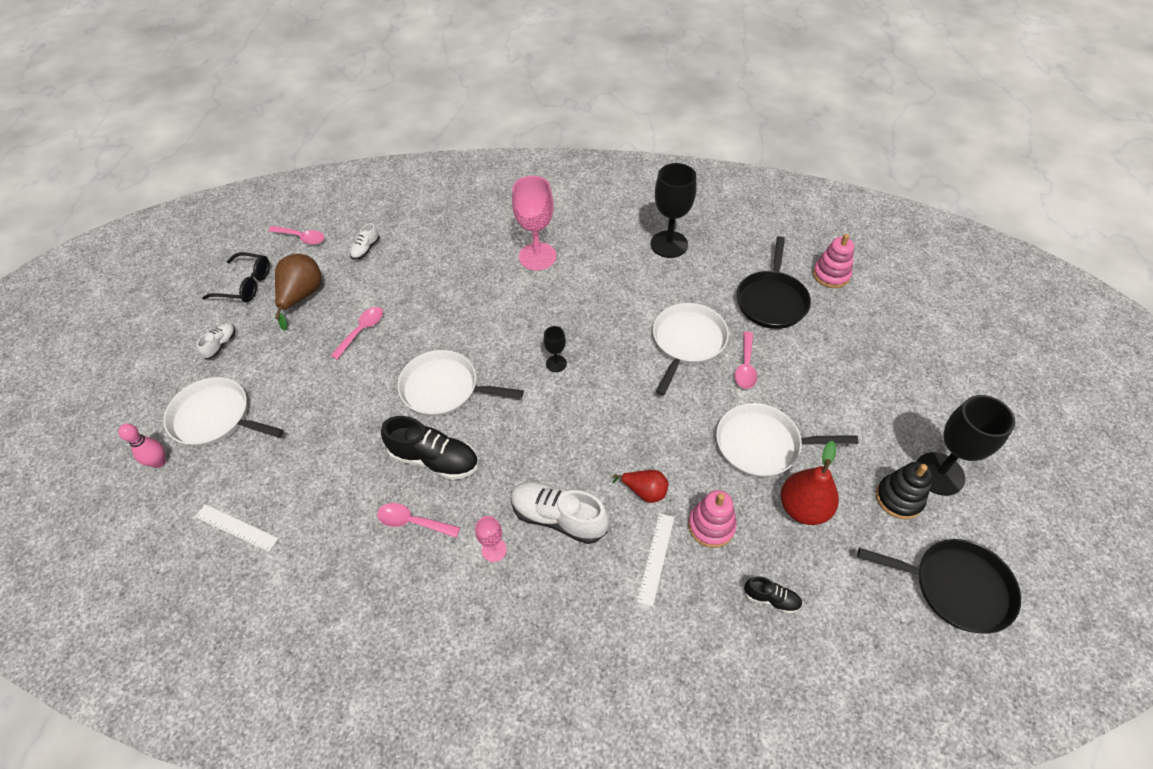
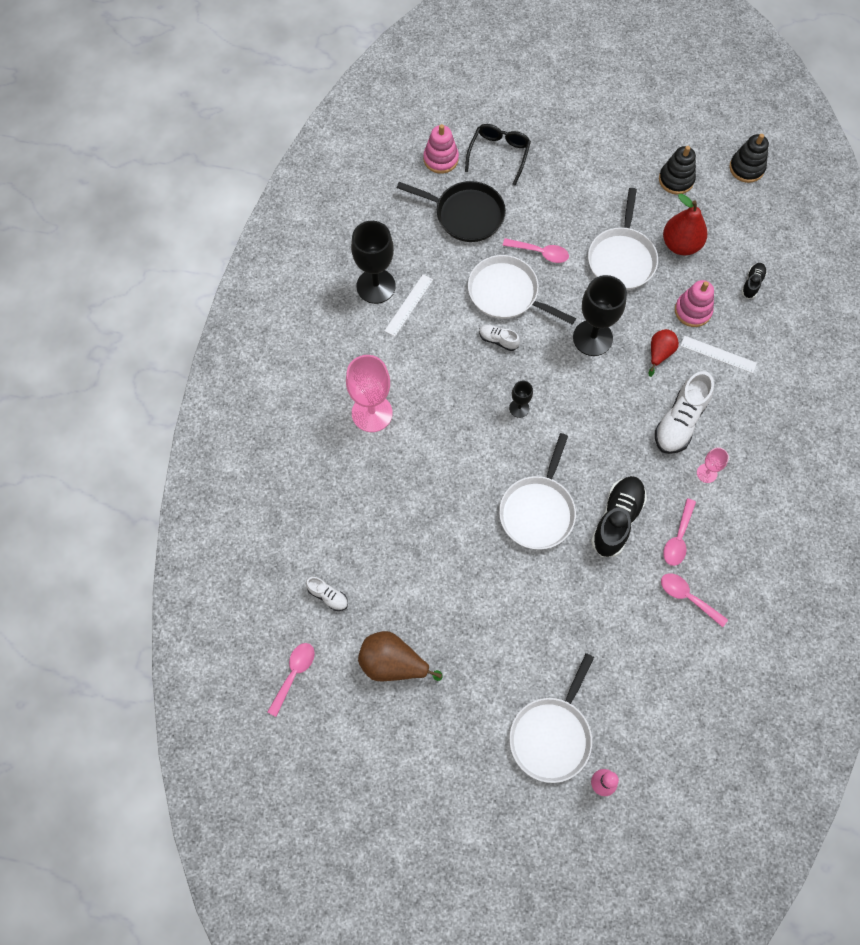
camera: 85 degrees left, 15 degrees up
(221, 345) = (453, 746): white shoe -> white shoe (498, 340)
(236, 527) = (676, 694): white ruler -> white ruler (409, 305)
(245, 284) = (363, 732): black glasses -> black glasses (499, 154)
(362, 331) = (453, 594): pink spoon -> pink spoon (688, 597)
(939, 474) = (657, 147): black goblet -> black goblet (592, 338)
(956, 587) = (746, 168): black pan -> black stacking toy

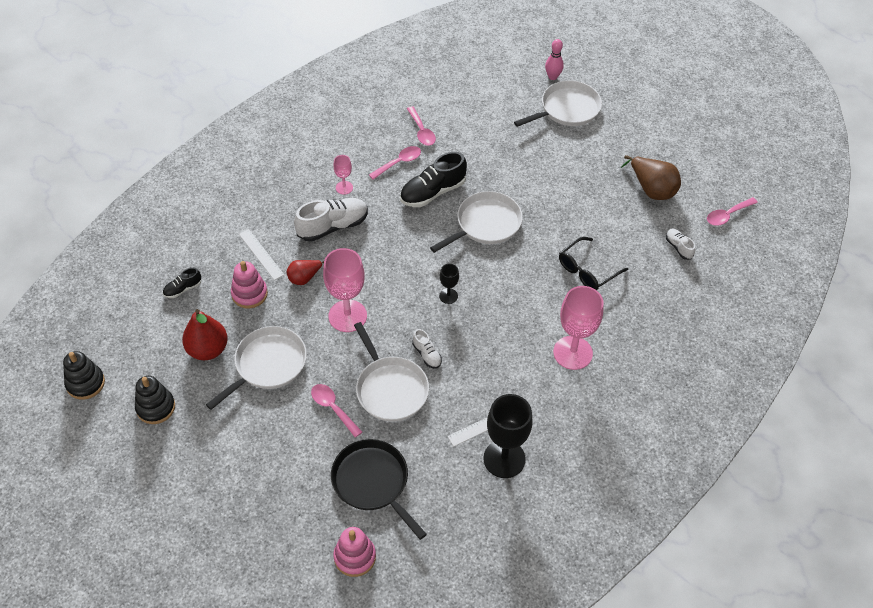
camera: 150 degrees left, 15 degrees down
(499, 154) = (294, 528): black glasses -> black glasses (587, 270)
(592, 338) = (347, 316): black goblet -> pink goblet

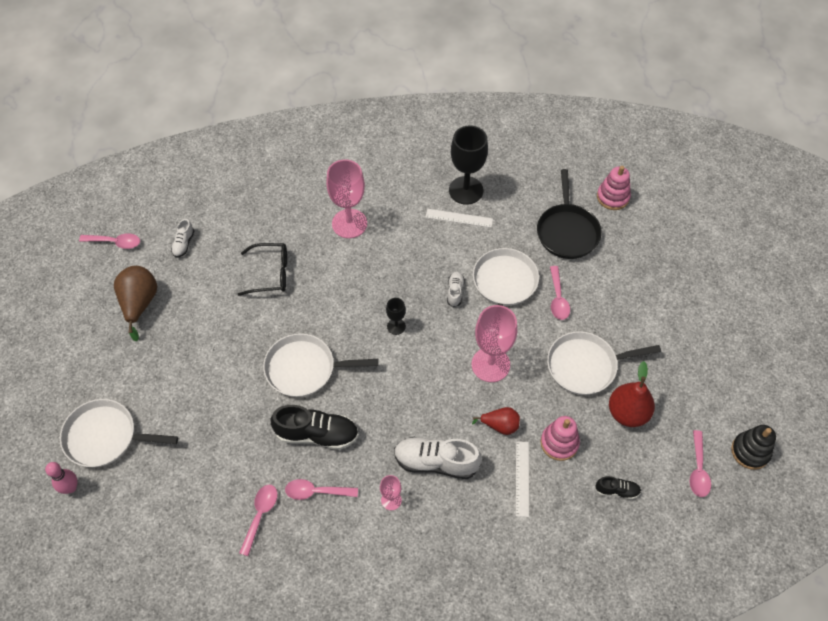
camera: 140 degrees left, 5 degrees up
(124, 342) = (698, 469): none -> pink spoon
(155, 407) = (698, 389): black stacking toy -> none

